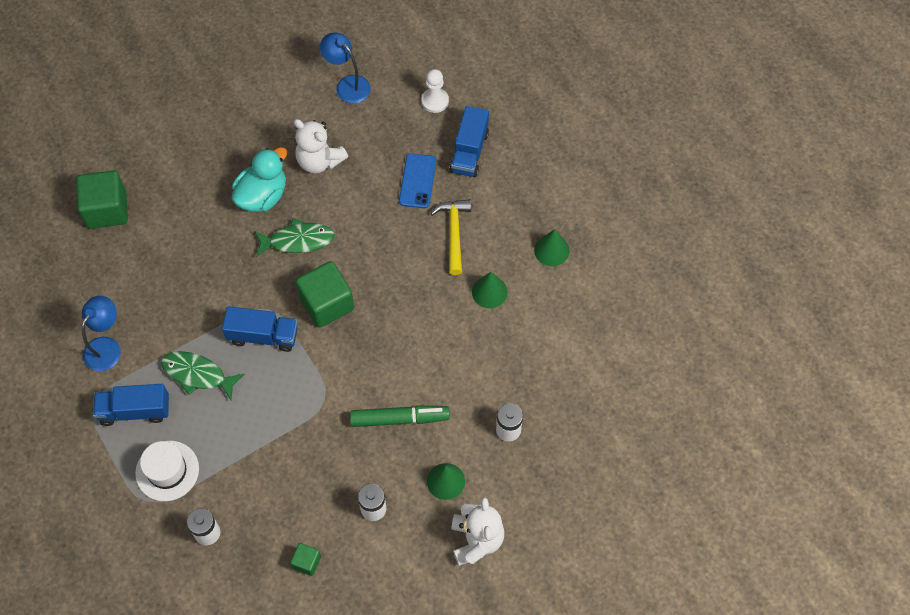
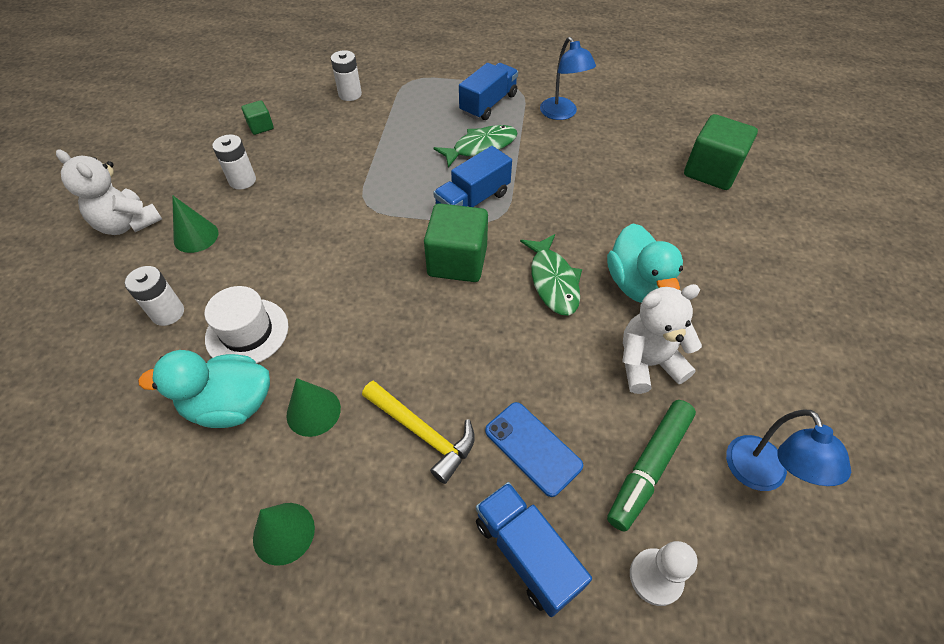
camera: 130 degrees right, 10 degrees down
(167, 471) = (420, 97): white hat -> white hat (247, 332)
(298, 240) = (553, 281): green fish -> green fish turned 45 degrees counterclockwise
(347, 85) = (761, 476): blue lamp -> blue lamp turned 90 degrees clockwise
(399, 419) = (286, 242): green marker -> green marker (649, 467)
(523, 334) = (230, 405): none -> turquoise duck

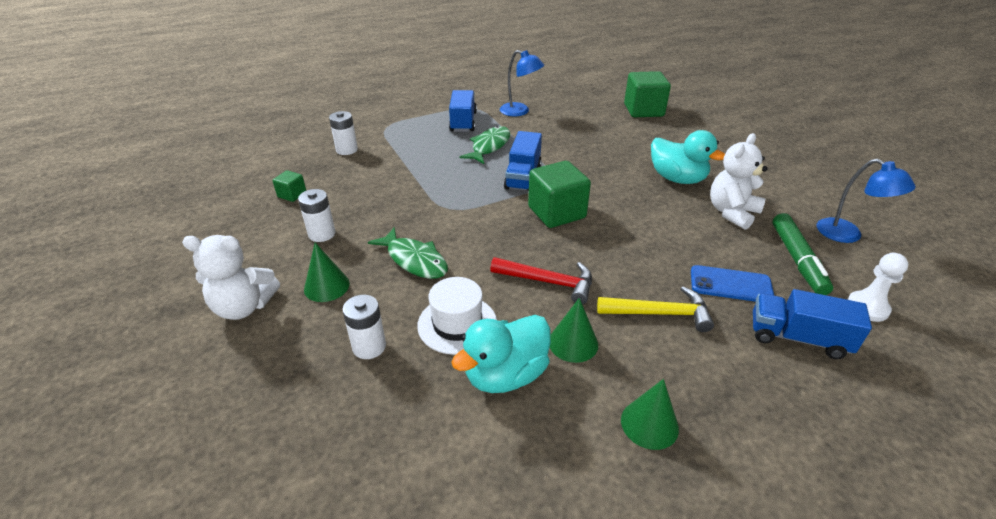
camera: 35 degrees left, 15 degrees down
(363, 335) = (548, 282): none -> red hammer
(553, 281) = (629, 197): green fish -> green fish (414, 260)

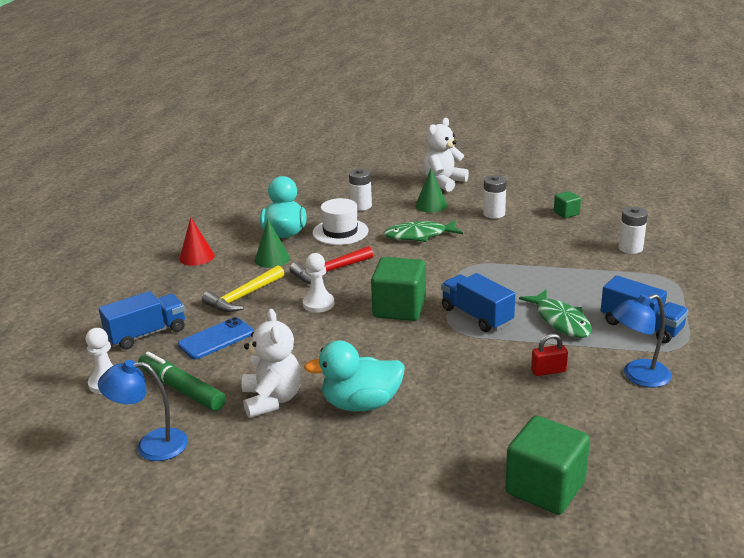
camera: 130 degrees right, 10 degrees down
(551, 134) = (548, 371): none -> red padlock
(605, 257) = (318, 304): none -> white pawn
(649, 424) = (196, 257): green cone -> red cone

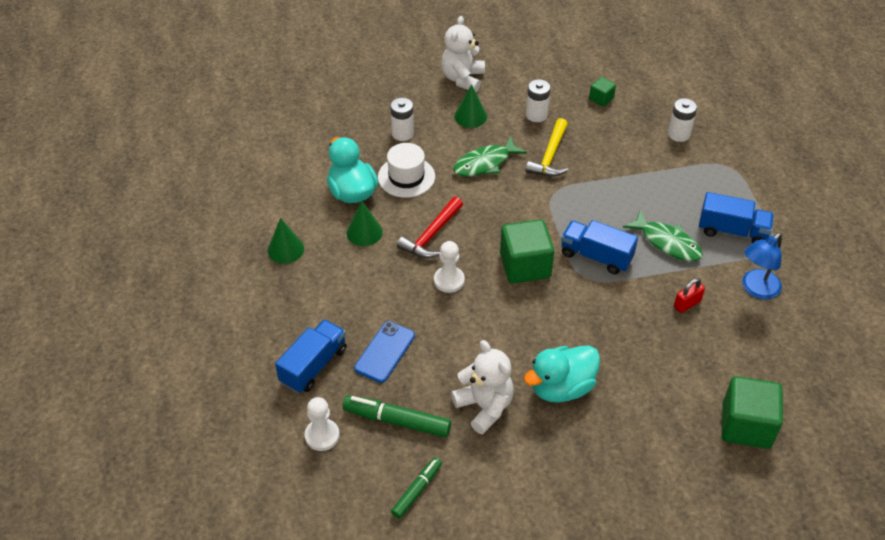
camera: 25 degrees left, 20 degrees up
(151, 445) = (417, 490): blue lamp -> green marker
(196, 257) = (285, 249): red cone -> green cone
(243, 296) = (372, 291): yellow hammer -> yellow hammer (550, 156)

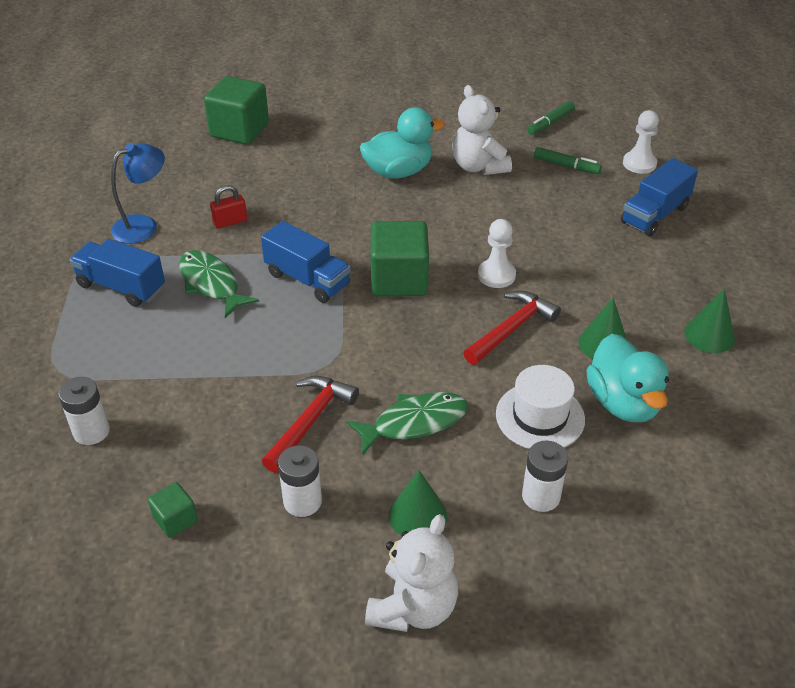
camera: 170 degrees left, 5 degrees down
(385, 352) = (577, 217): blue phone -> none
(397, 421) = (566, 166): green marker -> green marker, size x0.64
(550, 156) = (310, 421): yellow hammer -> red hammer

